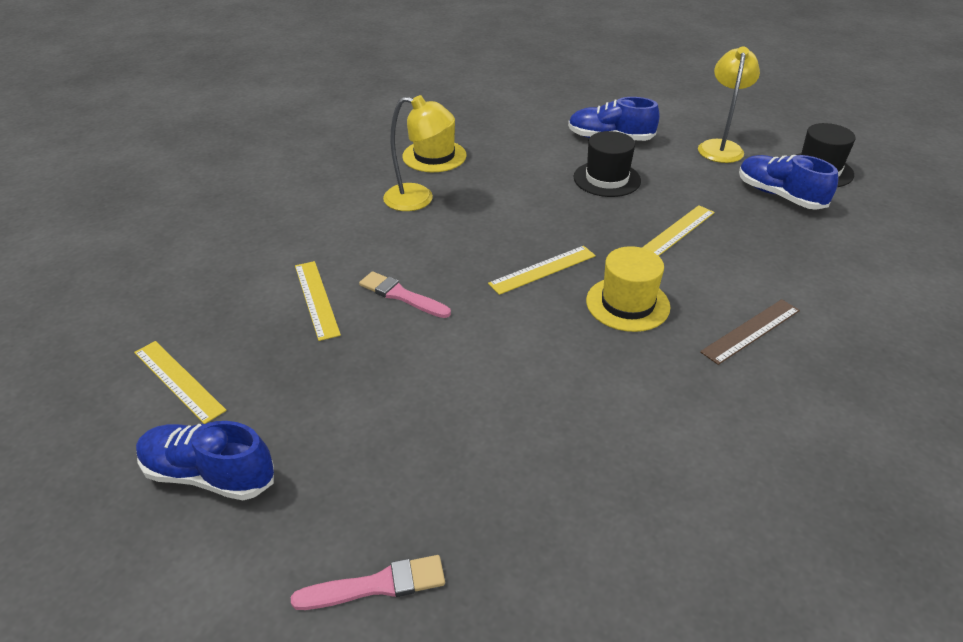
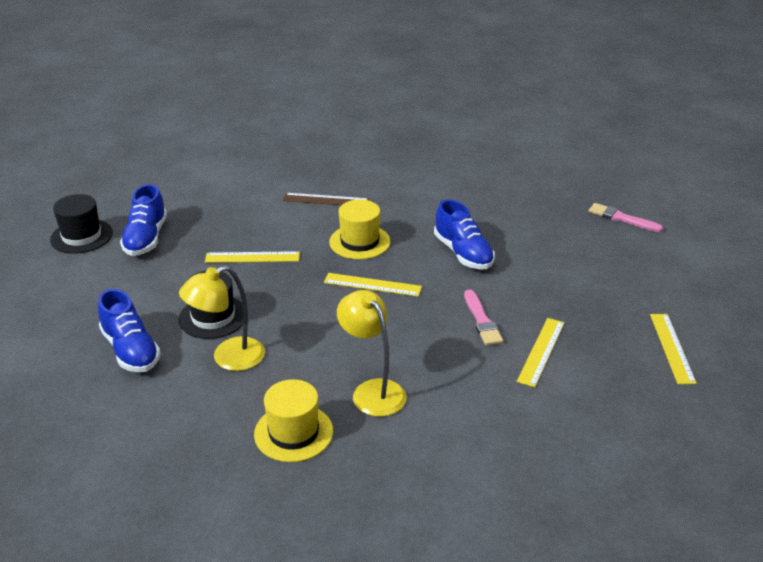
camera: 135 degrees left, 5 degrees down
(209, 475) = (676, 290): blue shoe -> blue shoe (463, 253)
(720, 147) = (84, 289): yellow lamp -> yellow lamp (228, 358)

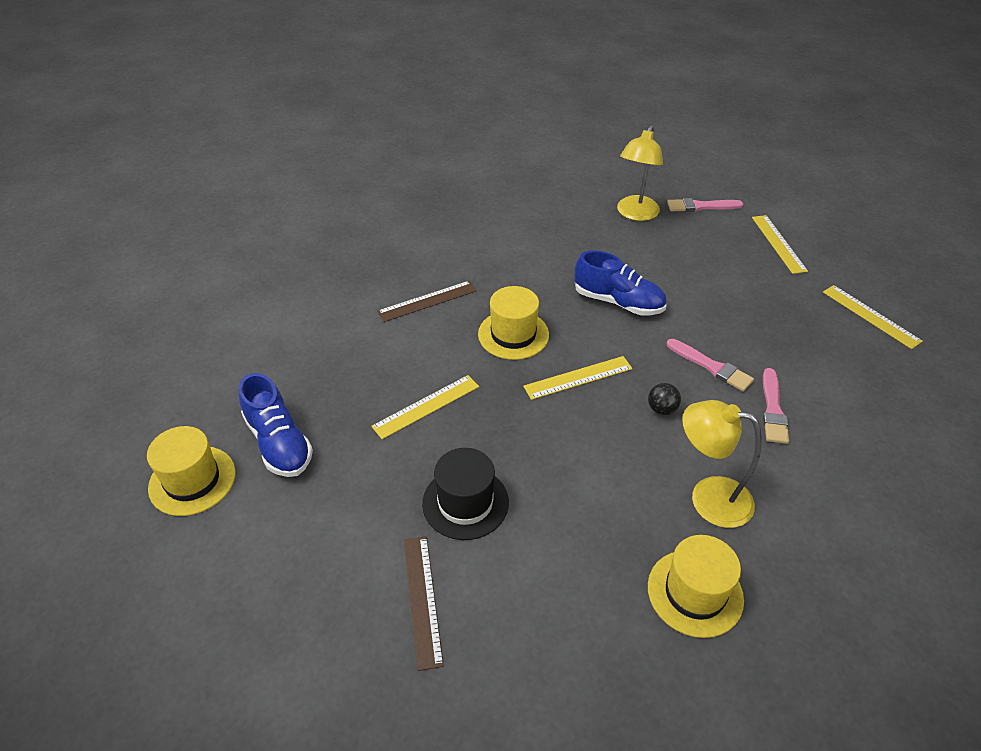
camera: 35 degrees left, 10 degrees up
(81, 236) = (192, 480): black hat -> yellow hat
(131, 350) = (422, 599): blue shoe -> brown ruler
(228, 358) = (537, 544): yellow lamp -> yellow lamp (635, 214)
(408, 328) = (661, 409): none -> black ball
(494, 366) = (773, 409): none -> pink brush
(541, 351) = (789, 373): yellow ruler -> yellow ruler (778, 243)

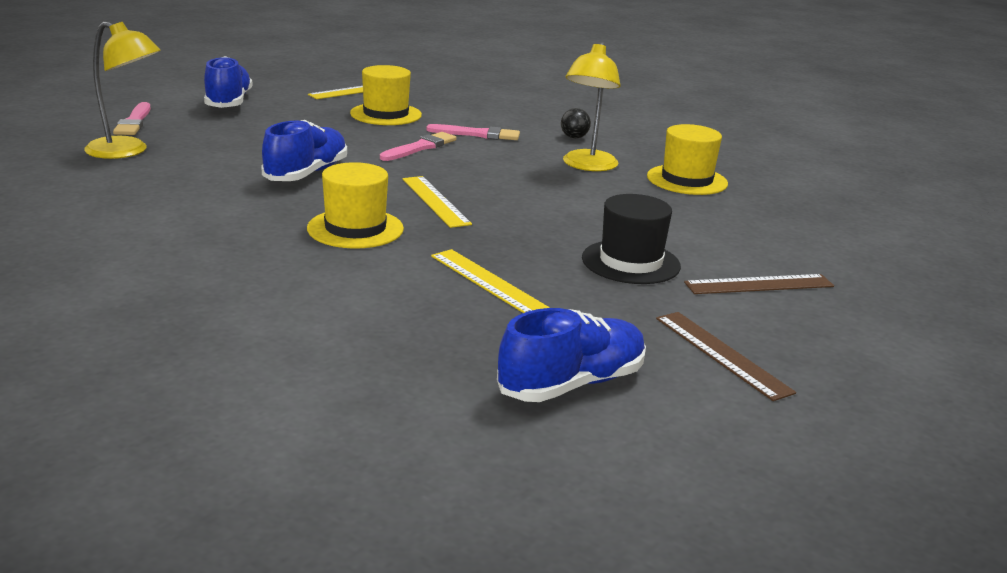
camera: 95 degrees left, 20 degrees down
(192, 480) = (664, 455): yellow hat -> yellow hat (386, 114)
(427, 301) = (268, 280): brown ruler -> brown ruler (722, 354)
(661, 409) = (481, 171): black ball -> black ball (574, 137)
(778, 243) = (229, 102): yellow ruler -> blue shoe

